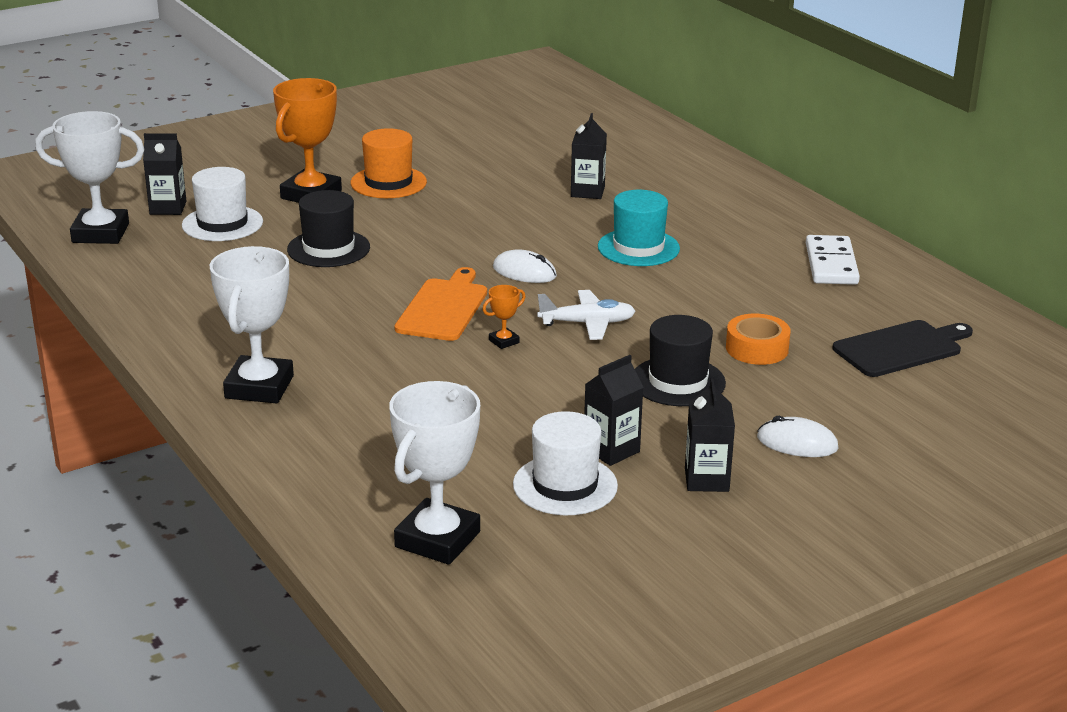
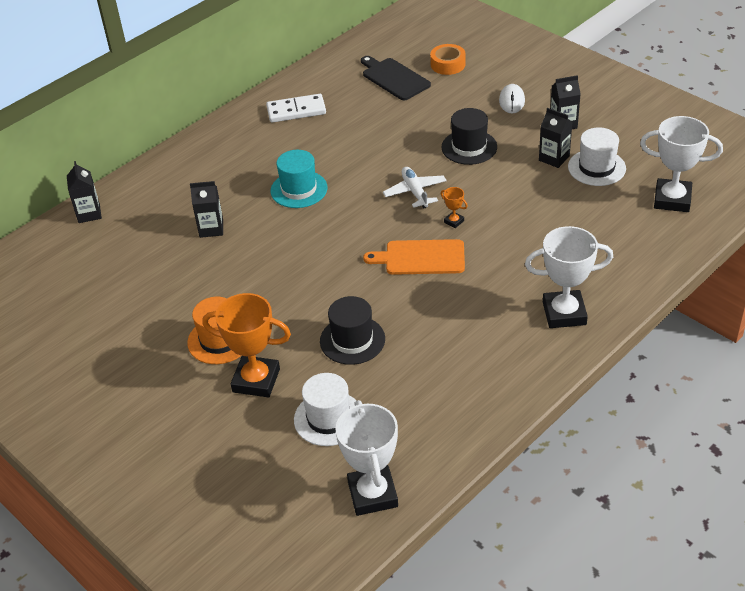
camera: 100 degrees left, 15 degrees up
(168, 208) = (309, 467): black carton -> black carton (89, 214)
(524, 272) = (354, 233): white mouse -> none
(757, 348) = (417, 125): orange tape -> orange tape (448, 64)

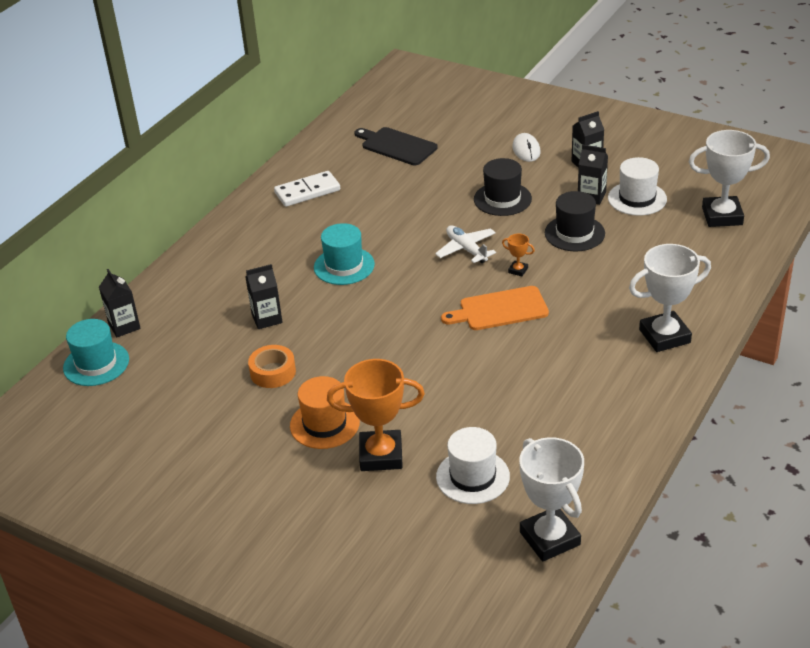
camera: 15 degrees left, 5 degrees down
(52, 245) = (96, 364): none -> turquoise hat
(352, 340) = (464, 398): black hat -> black hat (574, 233)
(448, 64) = (446, 125): orange tape -> orange tape (273, 372)

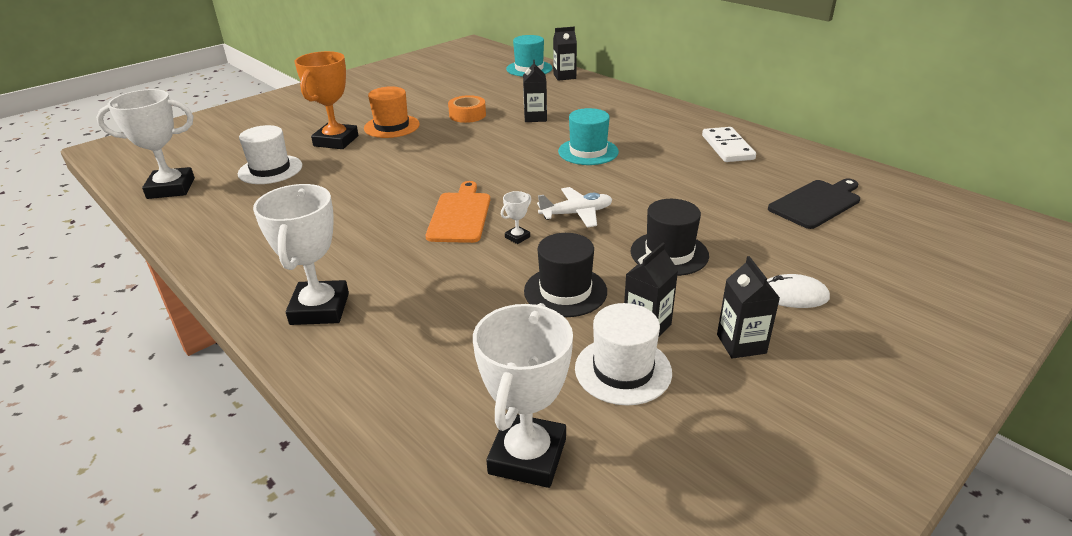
camera: 105 degrees right, 5 degrees down
(518, 270) = (517, 237): orange trophy -> white trophy

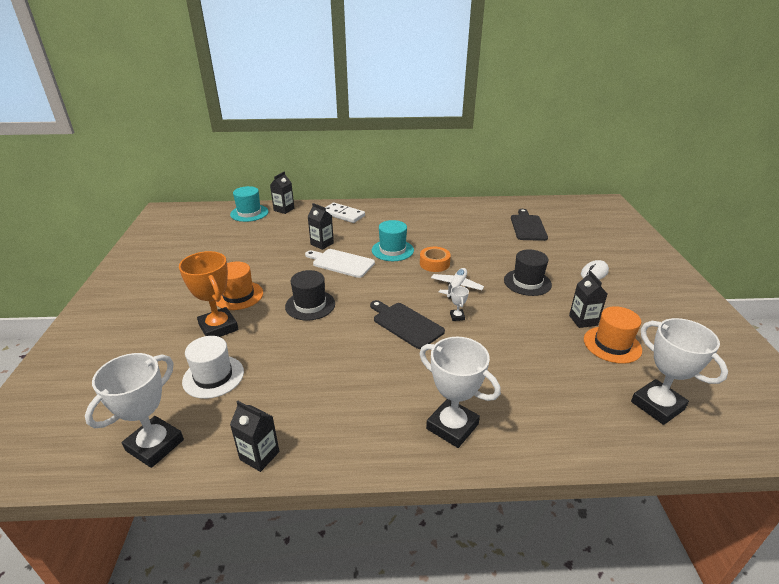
camera: 50 degrees left, 0 degrees up
(460, 215) = (406, 324): orange cutting board -> black cutting board
(467, 115) = (275, 262): orange tape -> orange tape (434, 263)
(517, 140) = (341, 263): none -> white cutting board
(565, 291) = (529, 328): black hat -> black hat (310, 305)
(623, 370) = (612, 344): white hat -> orange hat
(727, 147) = (448, 216): white domino -> white domino (343, 214)
(741, 344) = (618, 304): black carton -> black carton (259, 455)

